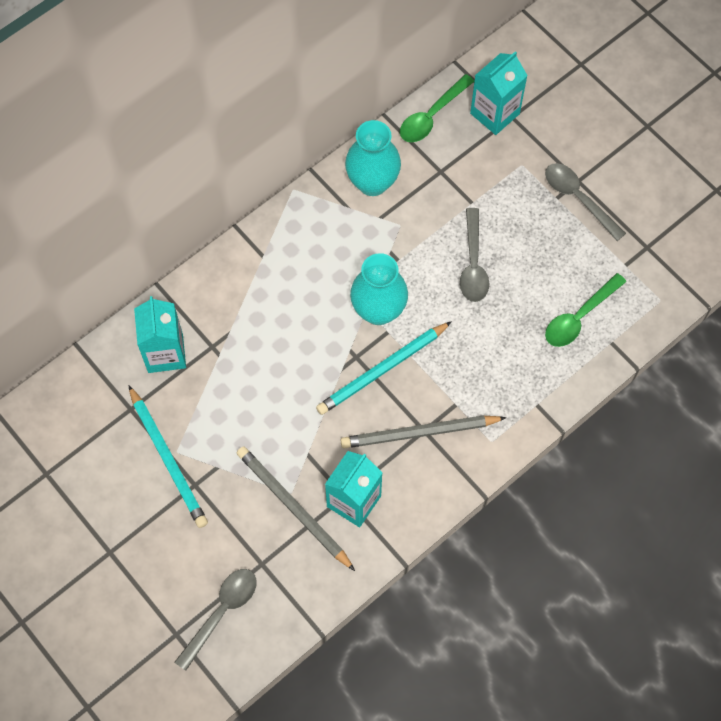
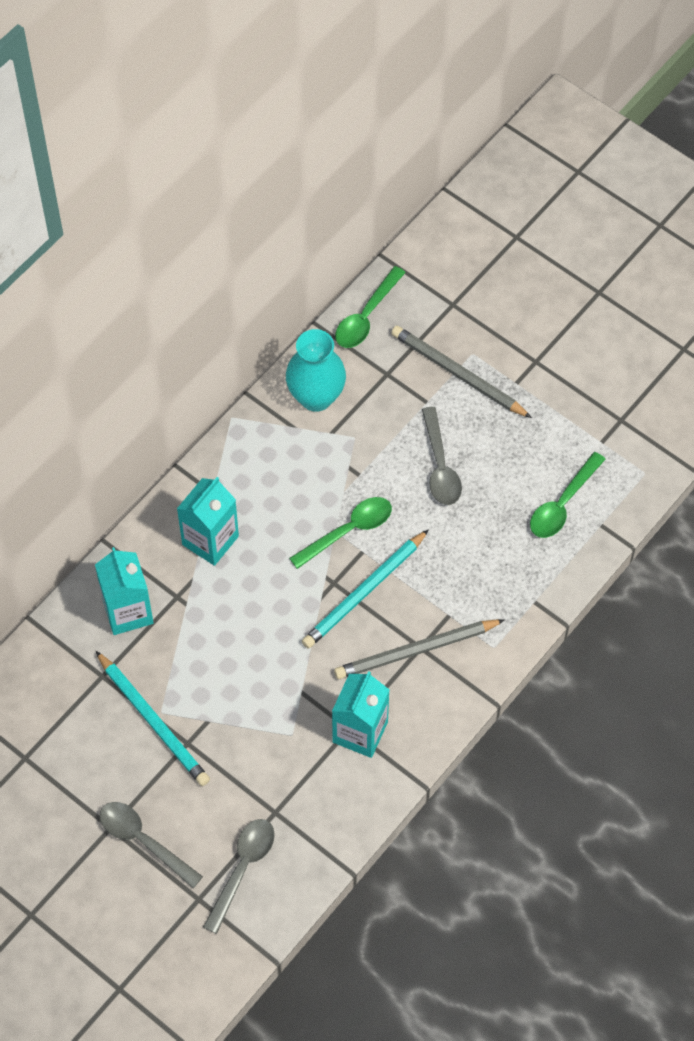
camera: 10 degrees left, 5 degrees down
(293, 508) = (297, 749): grey pencil -> grey pencil (458, 374)
(378, 310) = (348, 531): turquoise vase -> green spoon
(495, 113) = (433, 303): turquoise carton -> turquoise carton (210, 540)
(578, 199) = (539, 380): grey spoon -> grey spoon (143, 841)

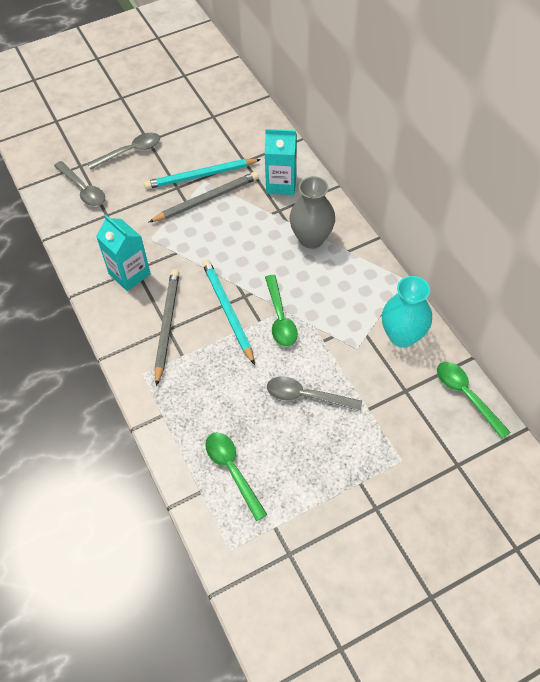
camera: 115 degrees right, 5 degrees down
(210, 540) = (311, 239): turquoise carton -> grey vase
(458, 374) = (386, 441): grey pencil -> grey pencil (206, 199)

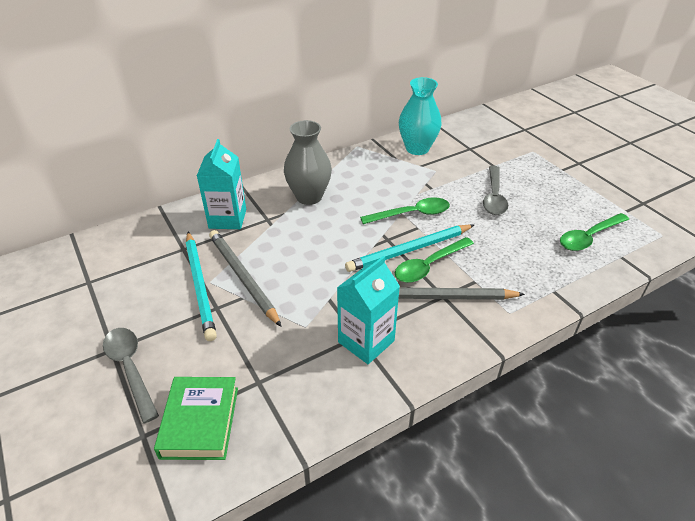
camera: 95 degrees left, 15 degrees down
(83, 189) = (200, 422): grey spoon -> green book
(466, 395) = (465, 123): green spoon -> green spoon (429, 266)

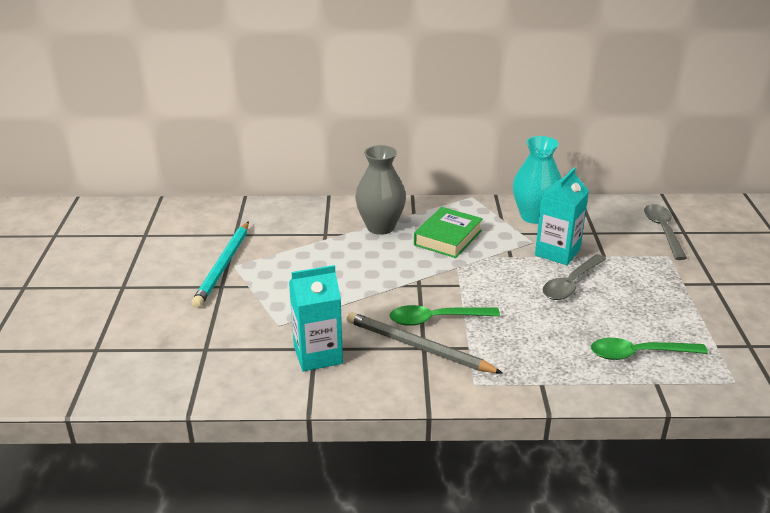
camera: 30 degrees right, 10 degrees down
(130, 369) = (124, 304): grey spoon -> grey spoon (663, 231)
(200, 422) = (140, 357): green book -> green book (448, 238)
(227, 219) = (291, 223): turquoise carton -> turquoise carton (557, 252)
(242, 277) = (262, 271): grey pencil -> none
(409, 250) = (430, 301): turquoise pencil -> none
(411, 214) = (465, 272): green spoon -> none

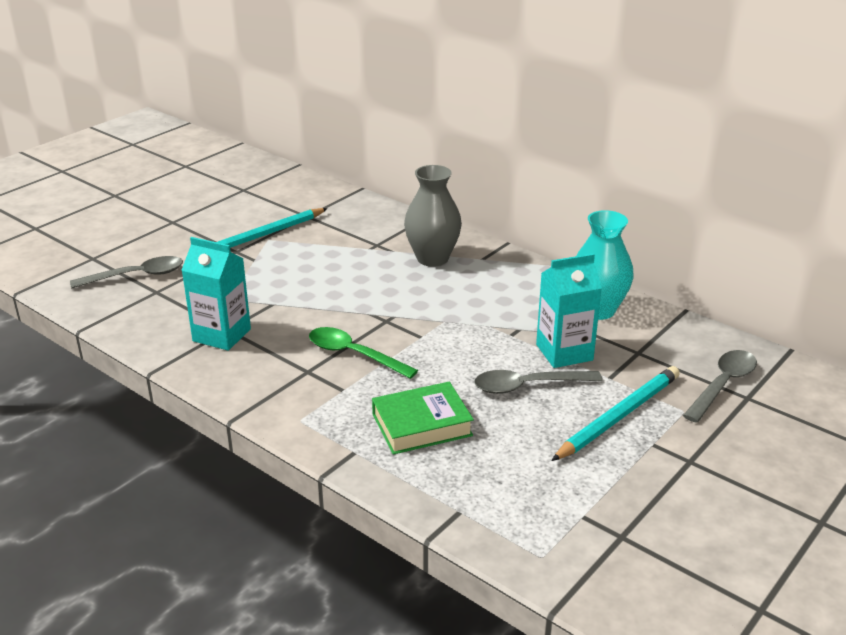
camera: 40 degrees right, 0 degrees up
(165, 345) = (136, 276): none -> grey spoon
(418, 347) = (303, 368): grey pencil -> none
(448, 238) = (478, 293): green book -> green book (422, 425)
(639, 354) = (487, 478): green spoon -> none
(644, 276) = (618, 416): none -> turquoise pencil

